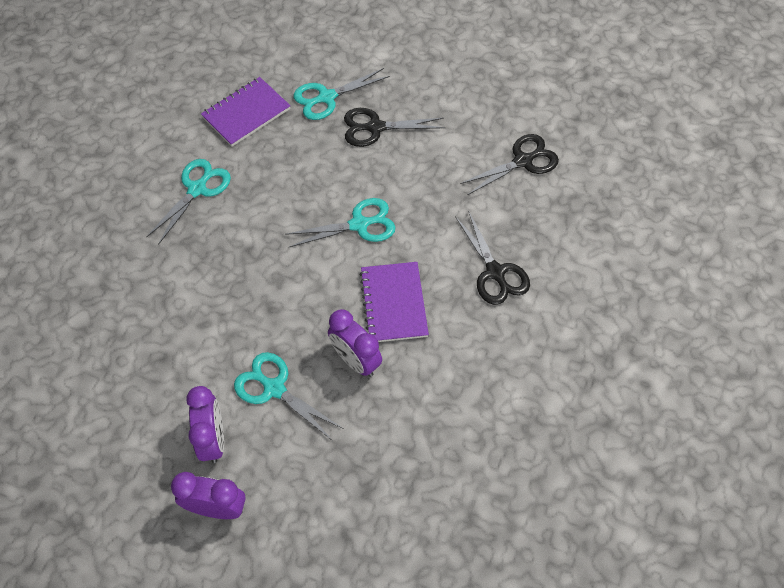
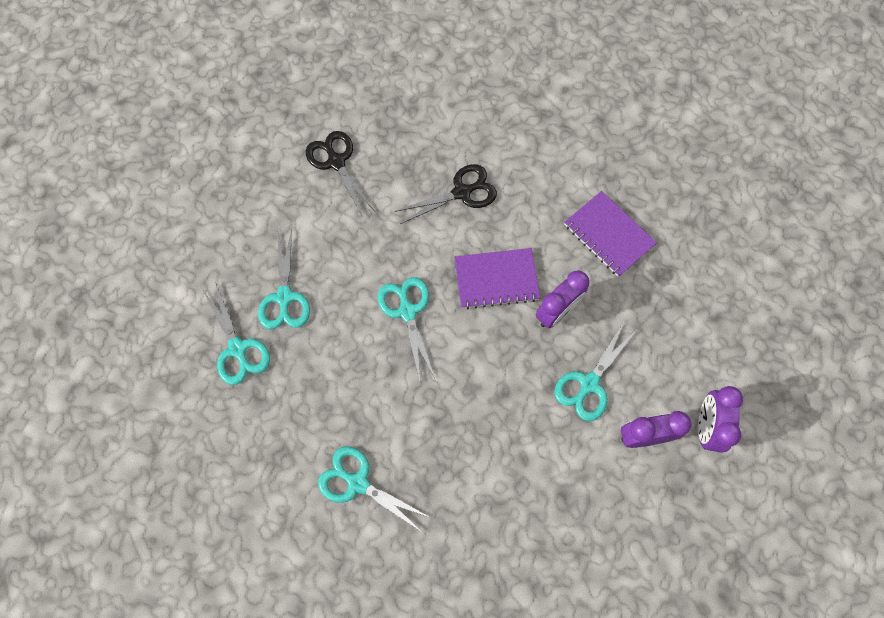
camera: 90 degrees left, 10 degrees up
(246, 113) = (253, 437): purple notebook -> purple notebook (608, 235)
(375, 127) = (284, 297): black scissors -> turquoise scissors

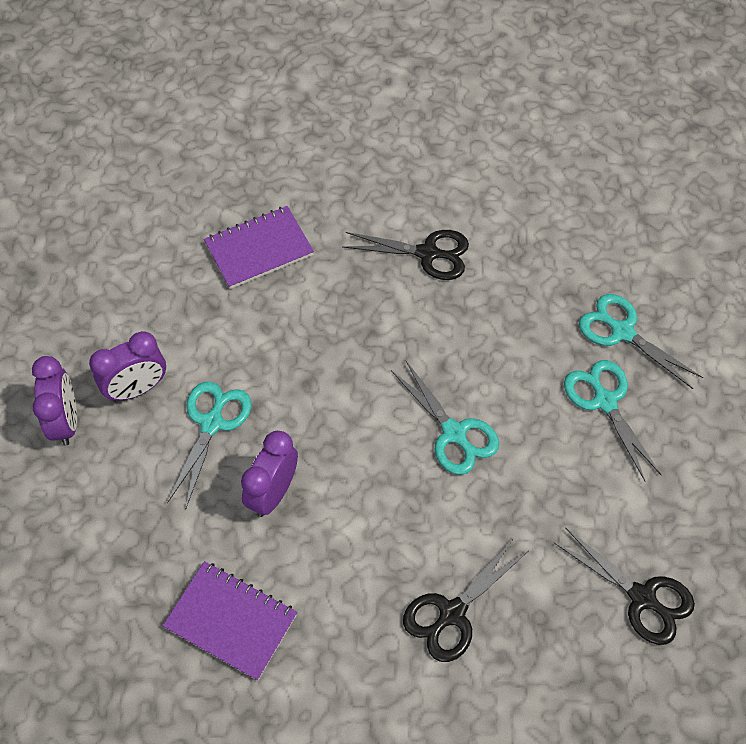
camera: 160 degrees right, 10 degrees down
(358, 483) = (427, 253): turquoise scissors -> black scissors
(496, 279) = (361, 508): purple notebook -> purple notebook (259, 249)

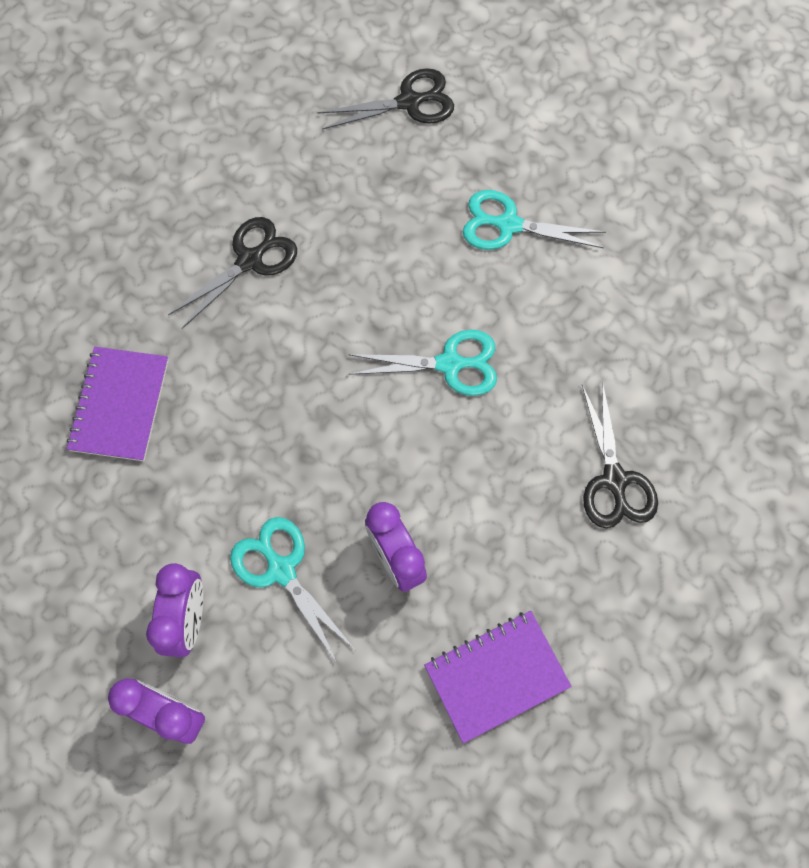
camera: 55 degrees left, 10 degrees up
(622, 332) = (454, 164): turquoise scissors -> none
(642, 597) = (697, 323): black scissors -> black scissors (409, 102)

